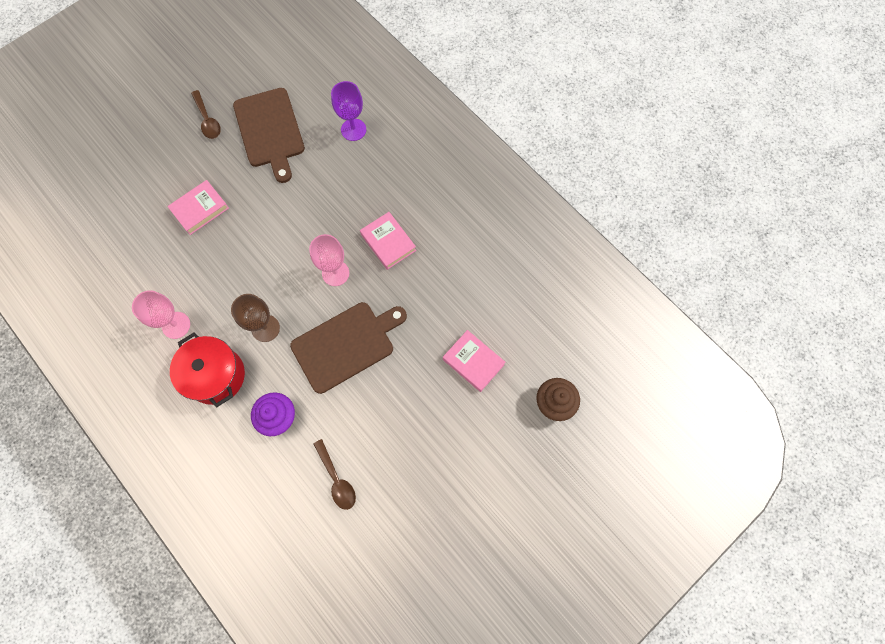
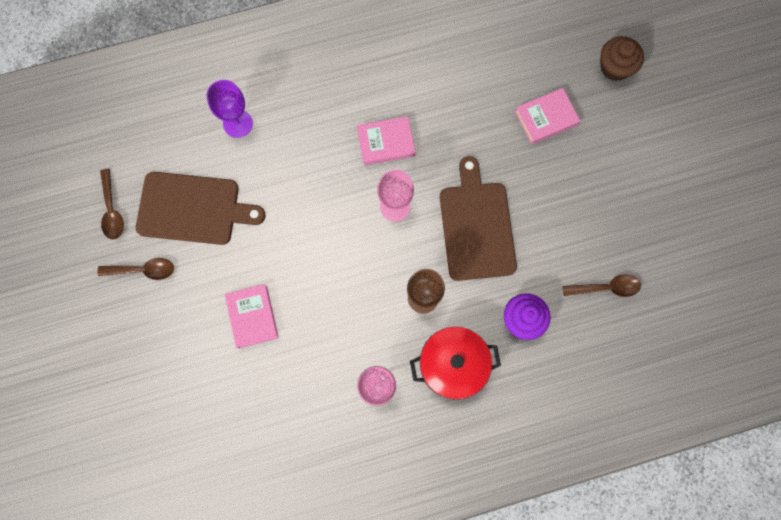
camera: 65 degrees left, 5 degrees up
(246, 79) = (112, 210): none -> brown spoon

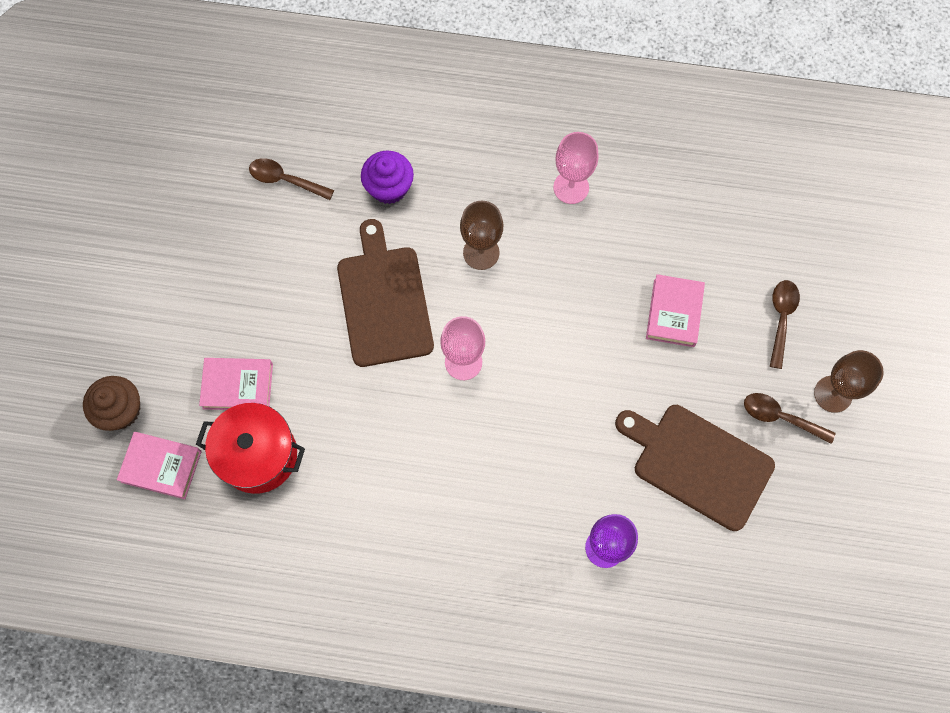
camera: 155 degrees left, 5 degrees down
(108, 306) = (833, 394): none -> brown goblet
(112, 210) = (796, 505): brown spoon -> brown spoon (781, 318)
(386, 142) = (437, 441): pink book -> pink book (161, 466)
(452, 365) = (484, 176): red pot -> red pot (258, 455)
(476, 226) = (384, 300): brown cutting board -> brown cutting board turned 150 degrees clockwise

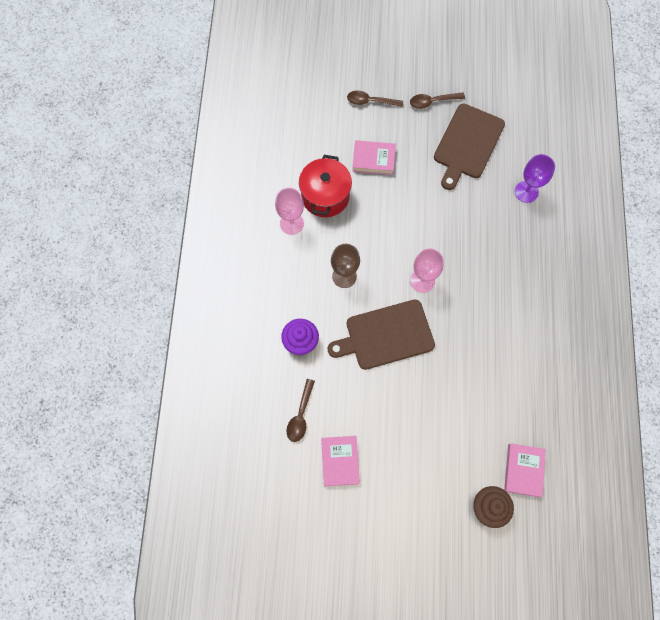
camera: 95 degrees left, 0 degrees up
(238, 386) = (459, 426): pink book -> pink book (340, 461)
(258, 455) = (504, 405): red pot -> red pot (325, 196)
(780, 417) = (432, 102): brown spoon -> brown spoon turned 60 degrees clockwise
(833, 394) = (414, 75): brown goblet -> none

